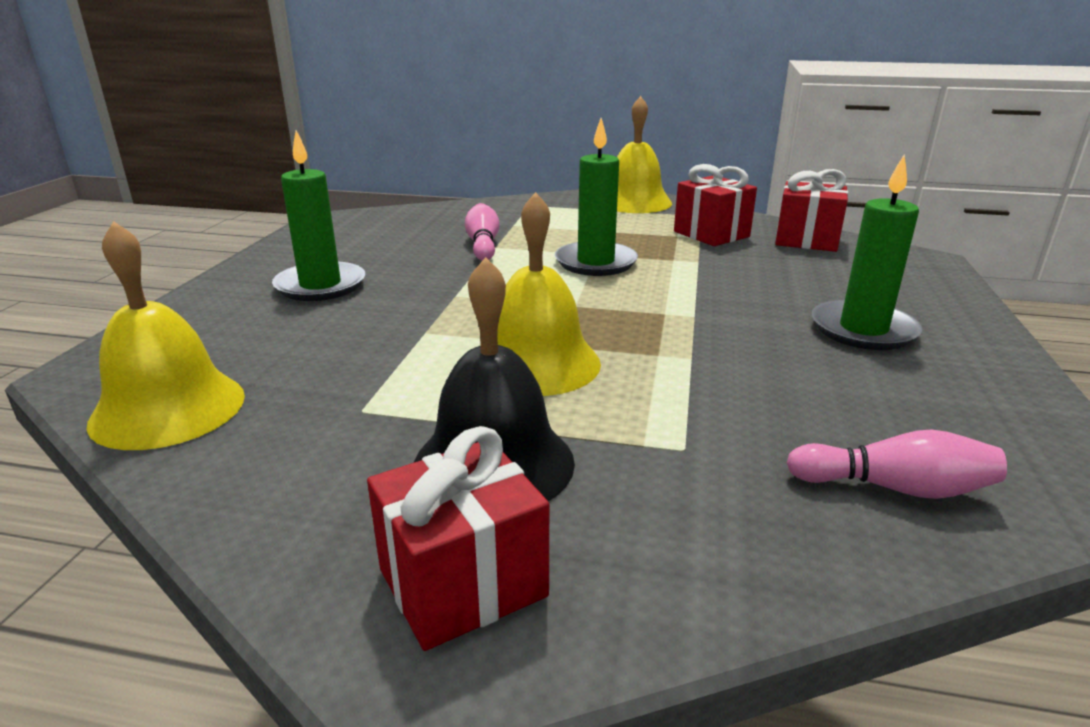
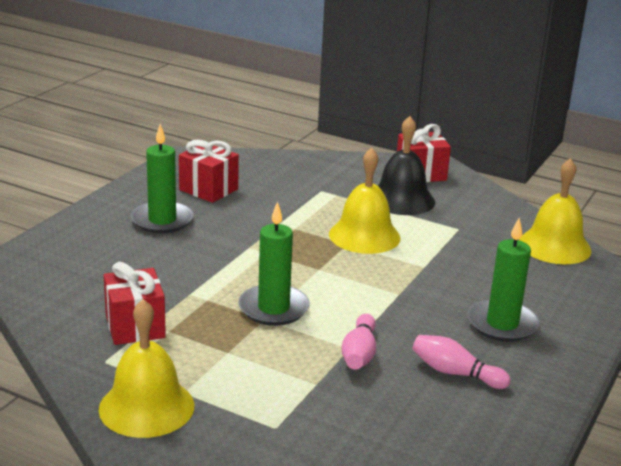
camera: 165 degrees left, 0 degrees up
(806, 240) = (64, 300): red gift -> red gift (208, 190)
(894, 487) = (256, 168): pink bowling pin -> pink bowling pin (455, 373)

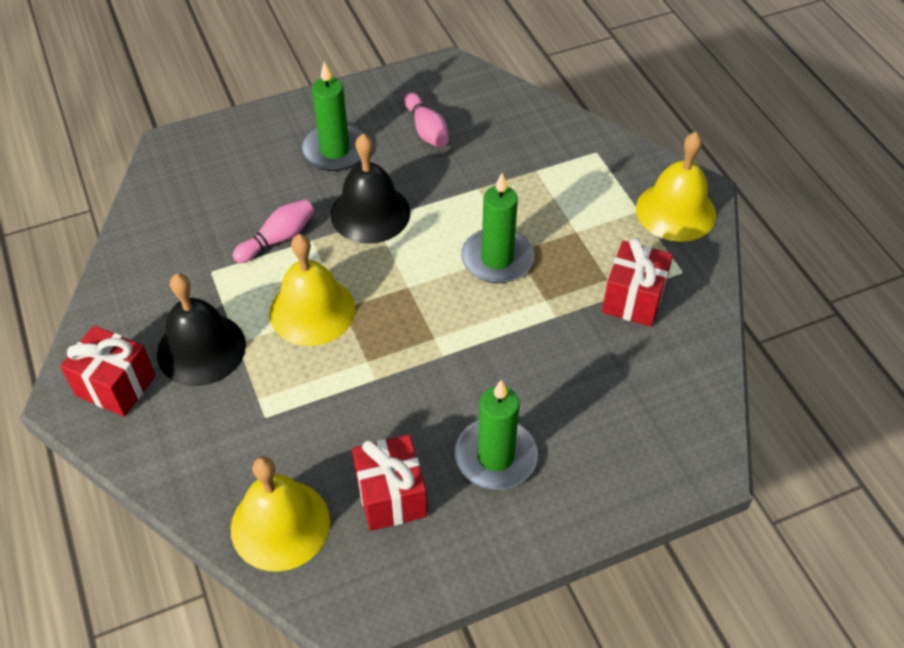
camera: 140 degrees left, 25 degrees up
(359, 354) = (476, 179): pink bowling pin -> pink bowling pin (278, 239)
(408, 297) = (370, 213): none -> black bell
(554, 246) = (163, 202): yellow bell -> yellow bell (280, 524)

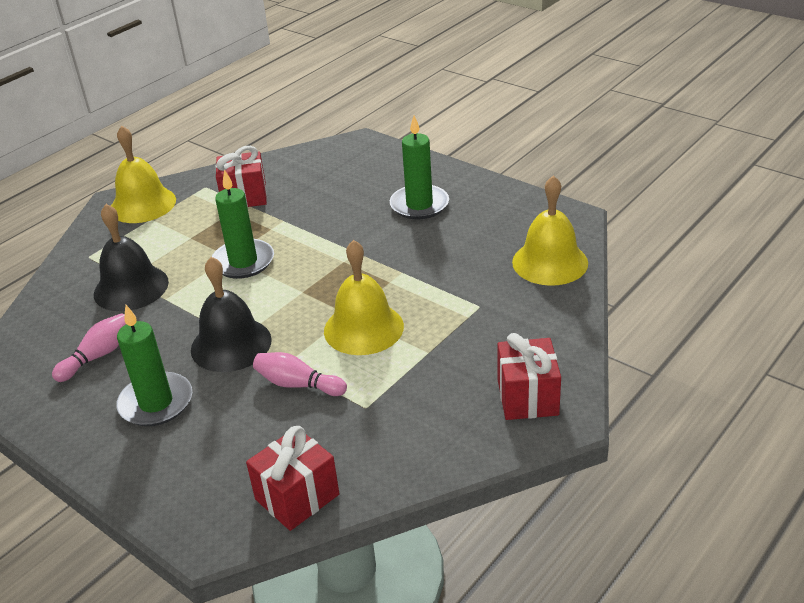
camera: 115 degrees left, 15 degrees down
(201, 349) = (450, 368): black bell -> black bell (131, 287)
(391, 496) = (485, 230): red gift -> red gift (297, 497)

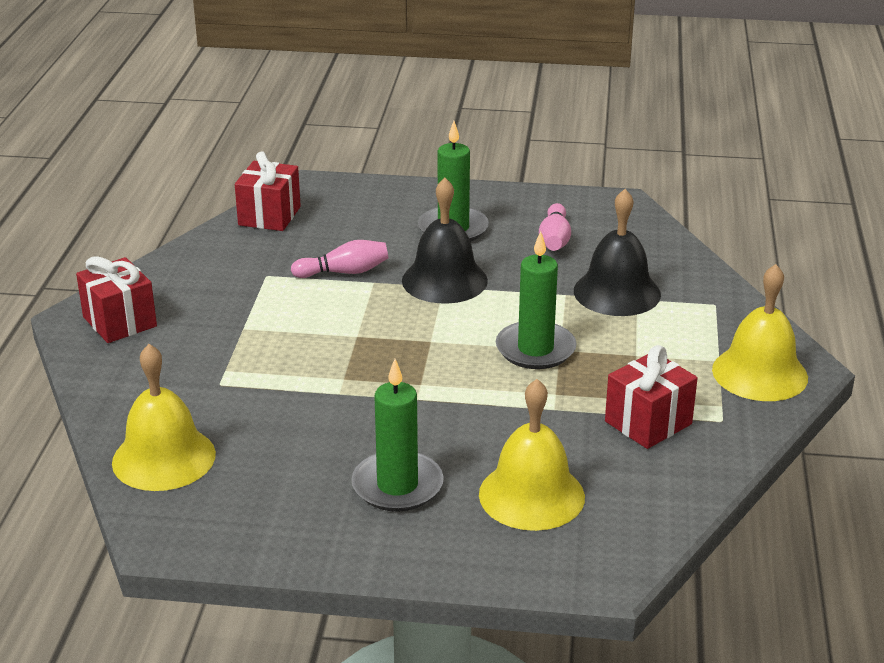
camera: 145 degrees right, 5 degrees down
(363, 328) = (328, 329): yellow bell -> yellow bell (531, 495)

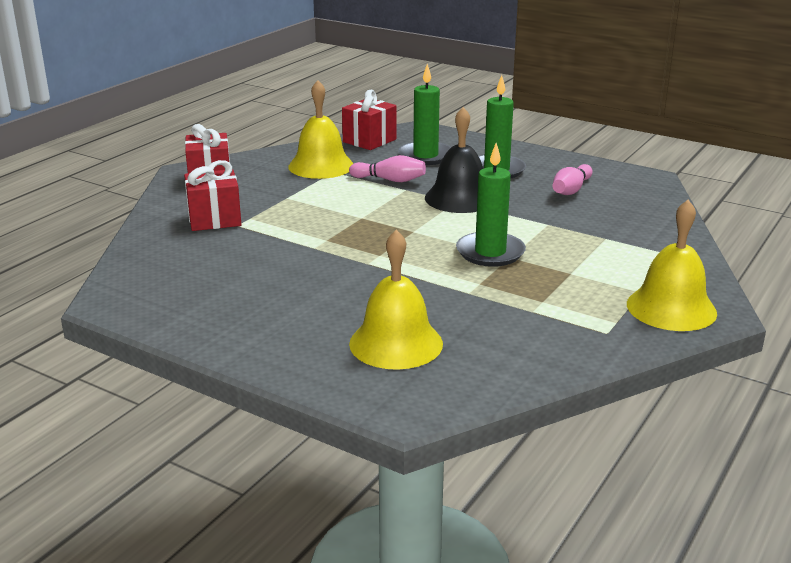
camera: 25 degrees right, 5 degrees down
(164, 458) = (156, 258): yellow bell -> yellow bell (321, 166)
(397, 485) = (299, 312): green candle -> green candle (425, 156)
(617, 292) = (592, 231): black bell -> none
(648, 423) = (539, 319): red gift -> red gift (214, 219)

